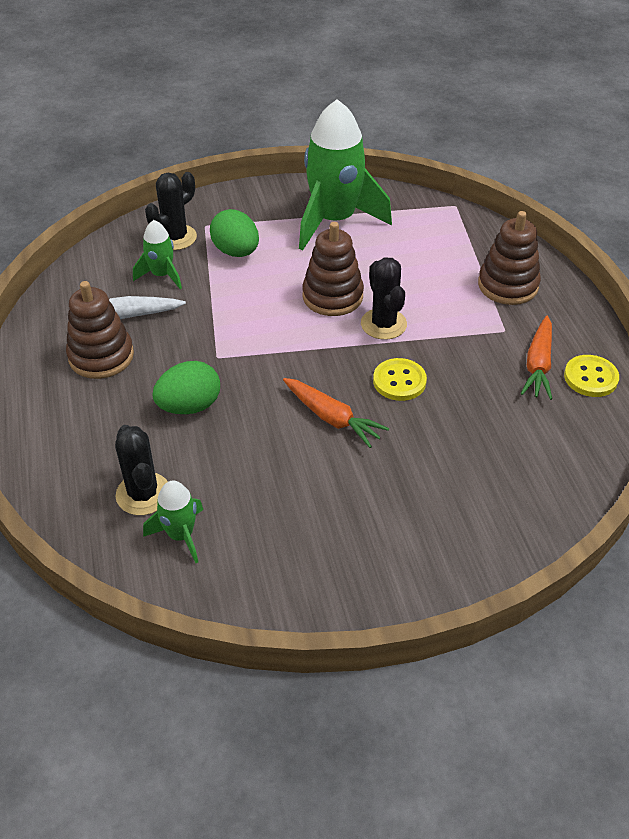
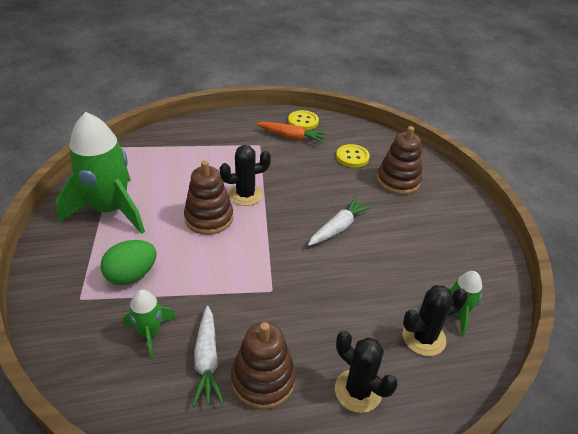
camera: 90 degrees left, 5 degrees down
(175, 237) = (91, 323): black cactus -> black cactus (358, 391)
(189, 406) = (328, 309): green egg -> none
(332, 418) = (339, 227): orange carrot -> white carrot
(399, 381) = (303, 193): yellow button -> yellow button (352, 157)
(508, 285) = (216, 137): brown stacking toy -> brown stacking toy (398, 181)

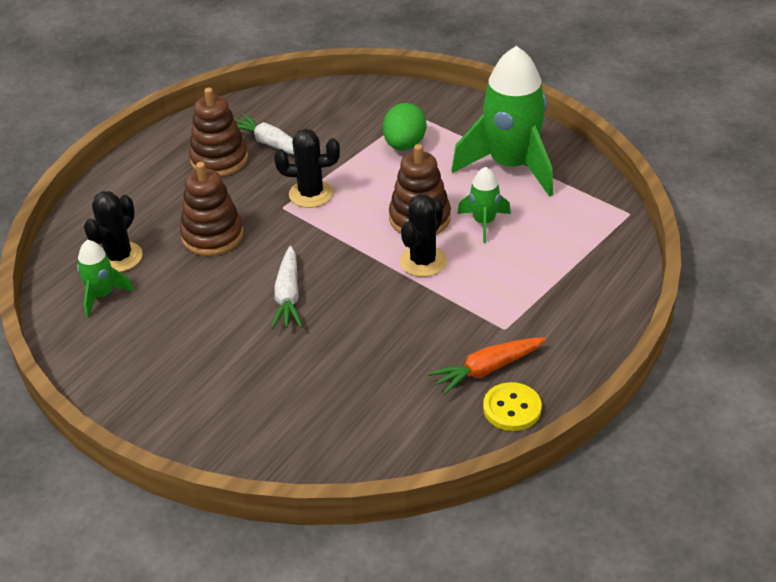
camera: 140 degrees right, 0 degrees up
(150, 333) = (332, 131): green rocket -> green rocket (484, 222)
(352, 157) = (376, 398): yellow button -> none
(358, 391) = (144, 195): black cactus -> black cactus (311, 194)
(398, 181) = (283, 404): brown stacking toy -> brown stacking toy (212, 236)

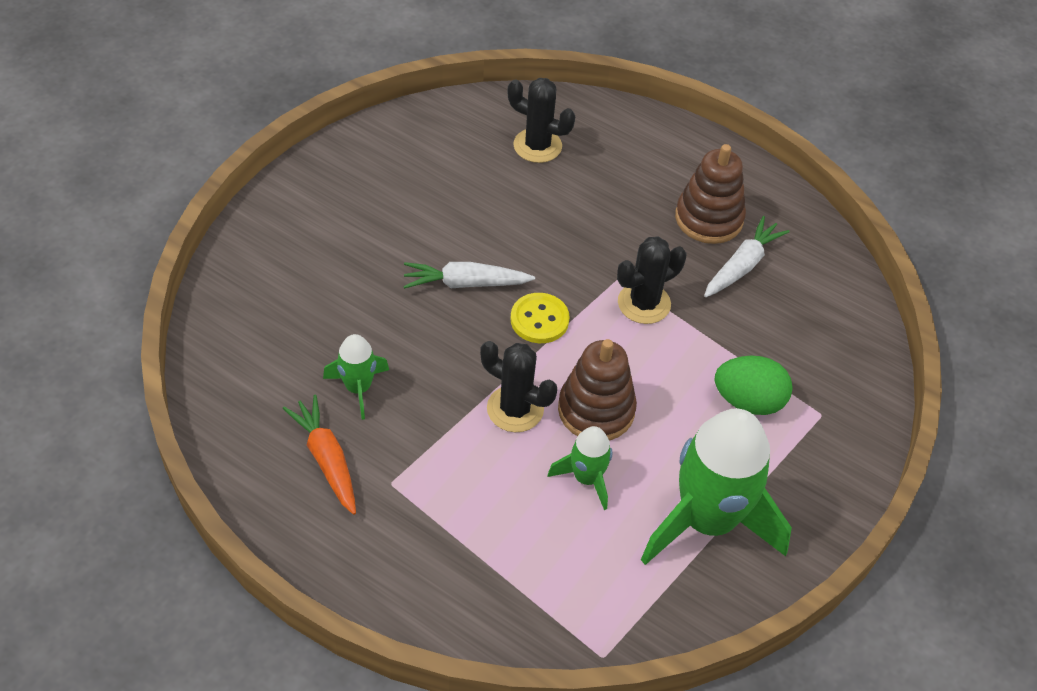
camera: 85 degrees right, 10 degrees up
(102, 295) = (480, 137): green rocket -> green rocket (358, 388)
(212, 236) = (569, 218): brown stacking toy -> none
(311, 194) = (644, 303): black cactus -> black cactus turned 60 degrees clockwise
(512, 408) = (264, 478): yellow button -> yellow button (539, 320)

